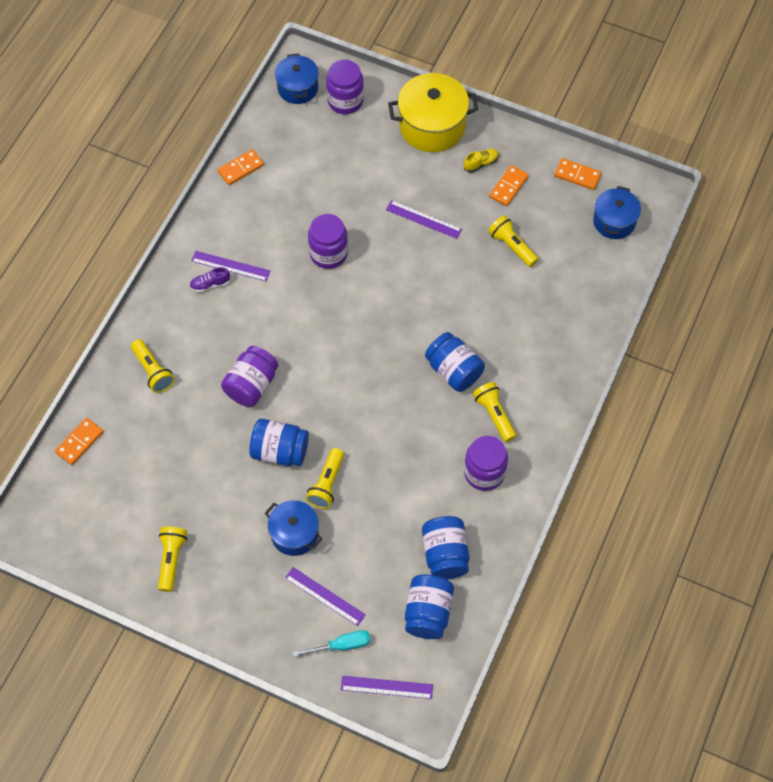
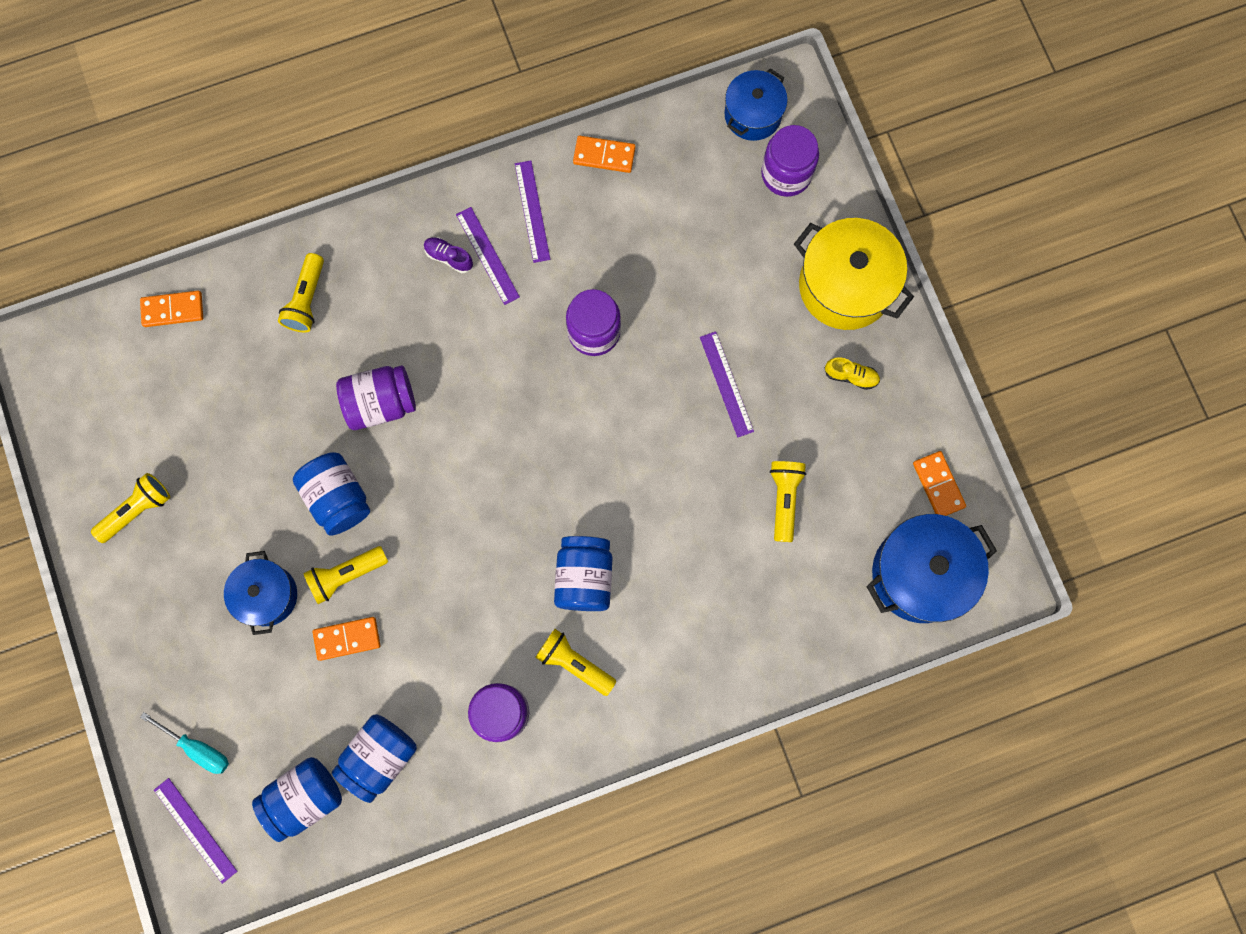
camera: 45 degrees right, 15 degrees up
(325, 596) = (231, 685): purple ruler -> purple ruler (532, 211)
(494, 415) = (574, 663): yellow flashlight -> yellow flashlight turned 75 degrees counterclockwise
(508, 187) = (851, 429): orange domino -> orange domino (347, 638)
(614, 221) = (920, 574): blue pot -> blue pot, size x1.60

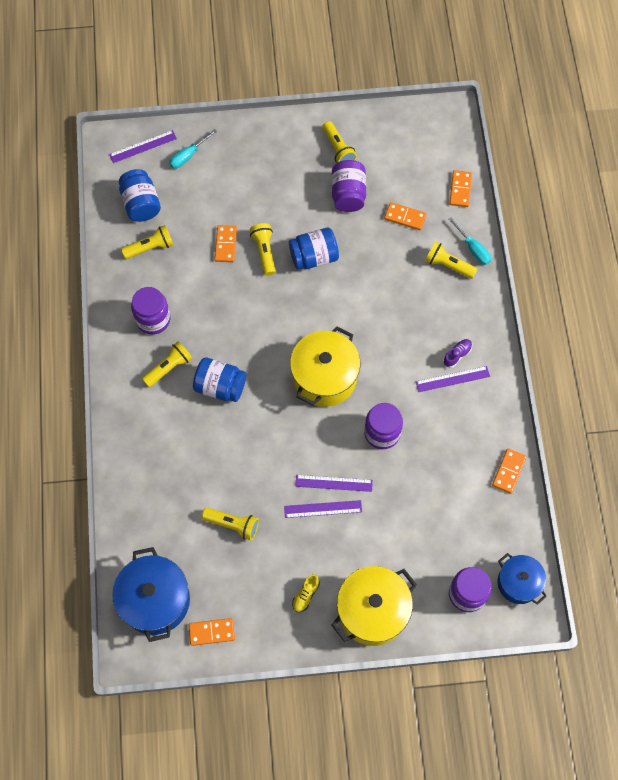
camera: 105 degrees right, 10 degrees down
(238, 380) = (405, 217): none -> orange domino
(267, 595) = (265, 207): blue pot -> none
(271, 270) = (473, 249): none -> turquoise screwdriver
(379, 757) = (150, 247): blue jar -> yellow flashlight
(380, 403) = (368, 293): purple jar -> purple jar (348, 194)
(530, 431) = (324, 377): none -> yellow pot
(532, 211) = (478, 414): purple ruler -> purple ruler (334, 483)

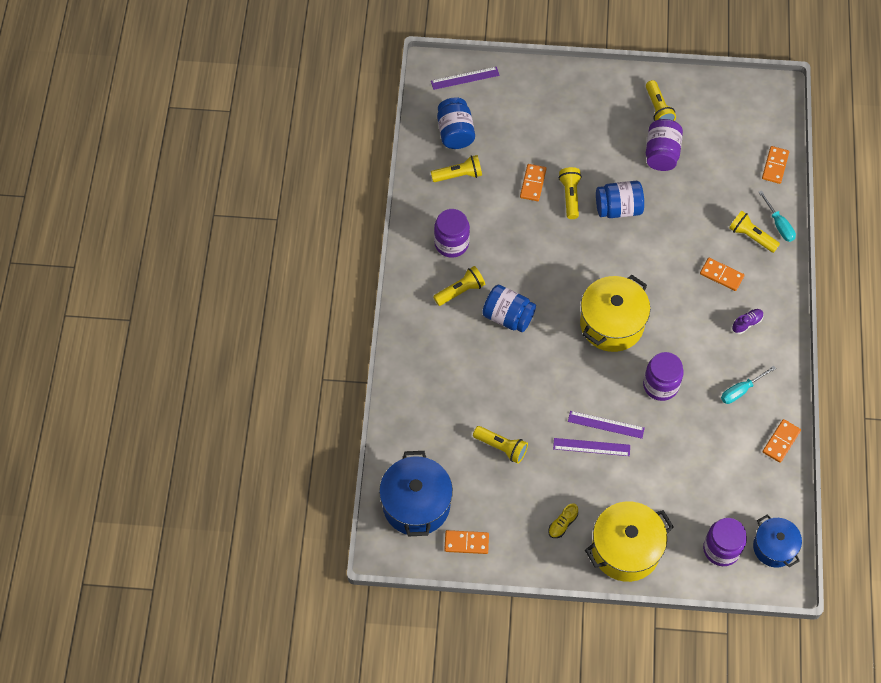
camera: 10 degrees right, 5 degrees down
(188, 156) = (508, 93): turquoise screwdriver -> turquoise screwdriver (741, 390)
(405, 217) = (715, 184): orange domino -> orange domino (721, 275)
(452, 379) = (739, 345): purple ruler -> none

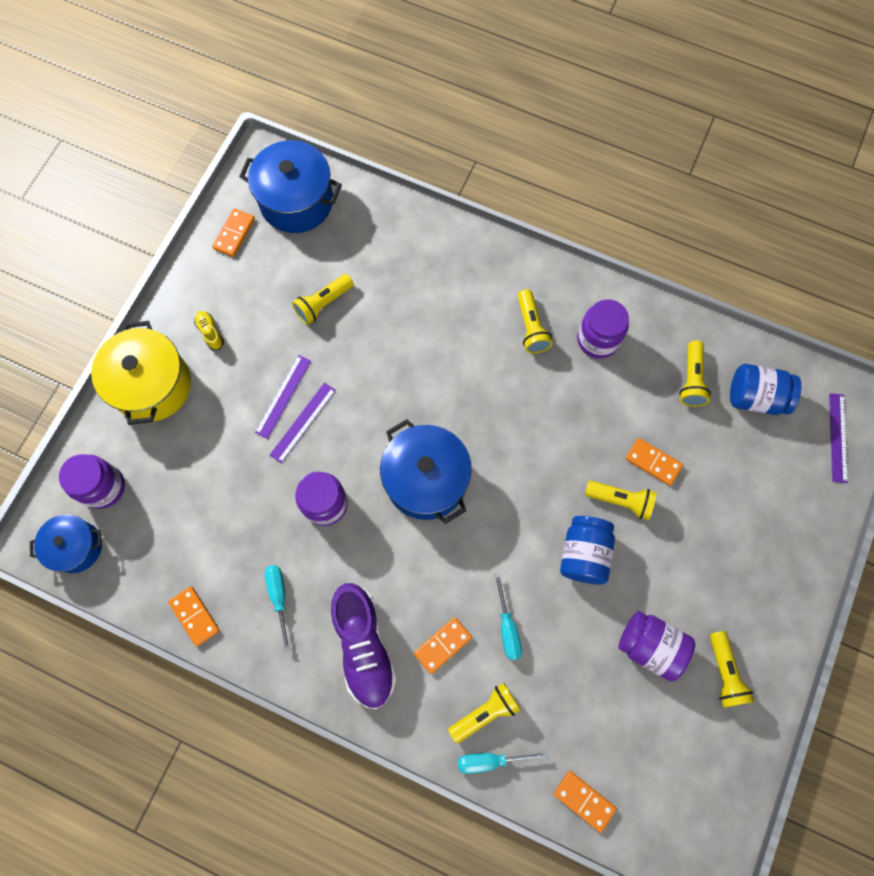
camera: 110 degrees right, 10 degrees up
(508, 316) = (479, 367): blue jar -> none
(612, 324) = (426, 480): yellow pot -> blue pot
(658, 109) = (724, 672): yellow flashlight -> yellow flashlight turned 105 degrees counterclockwise
(690, 240) = (507, 627): none -> turquoise screwdriver
(747, 323) = (364, 647): purple shoe -> purple shoe, size x2.37

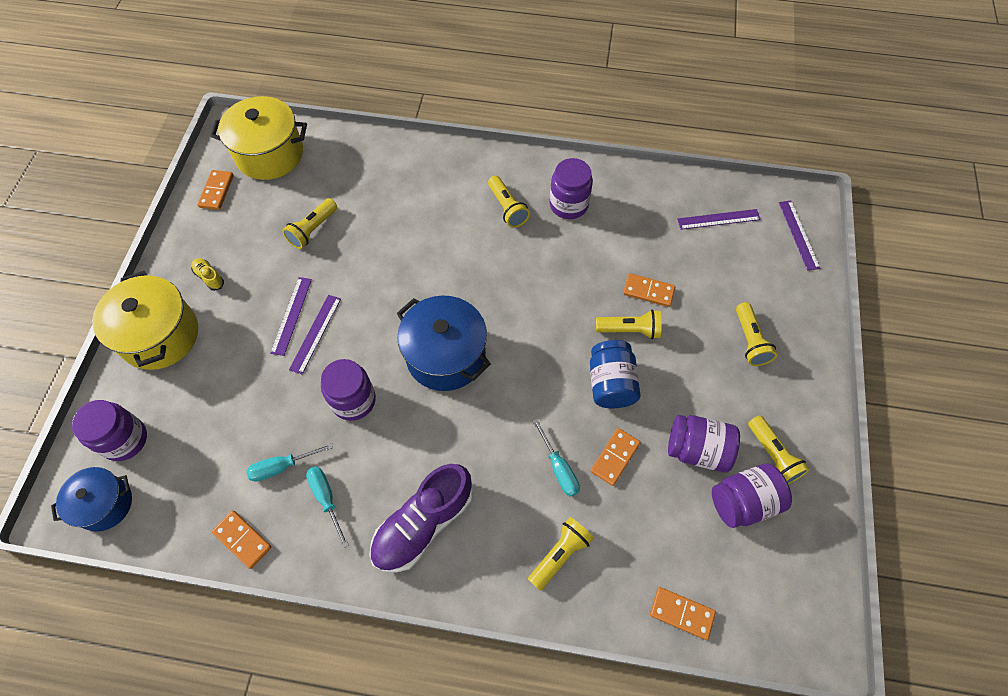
camera: 15 degrees left, 10 degrees down
(296, 201) = (269, 154): blue pot -> yellow pot
(364, 647) = (423, 524): purple shoe -> purple shoe turned 75 degrees clockwise
(443, 645) = (501, 501): orange domino -> orange domino (615, 457)
(490, 760) = (578, 600): turquoise screwdriver -> turquoise screwdriver (282, 466)
(679, 711) = (743, 501): none -> purple jar
(691, 379) = (659, 218): yellow flashlight -> yellow flashlight (749, 340)
(755, 397) = (718, 219): blue jar -> purple ruler

